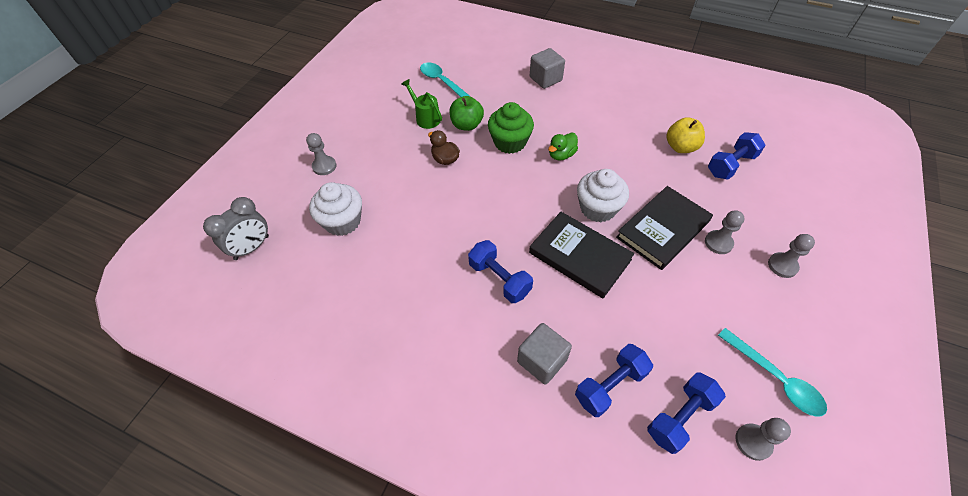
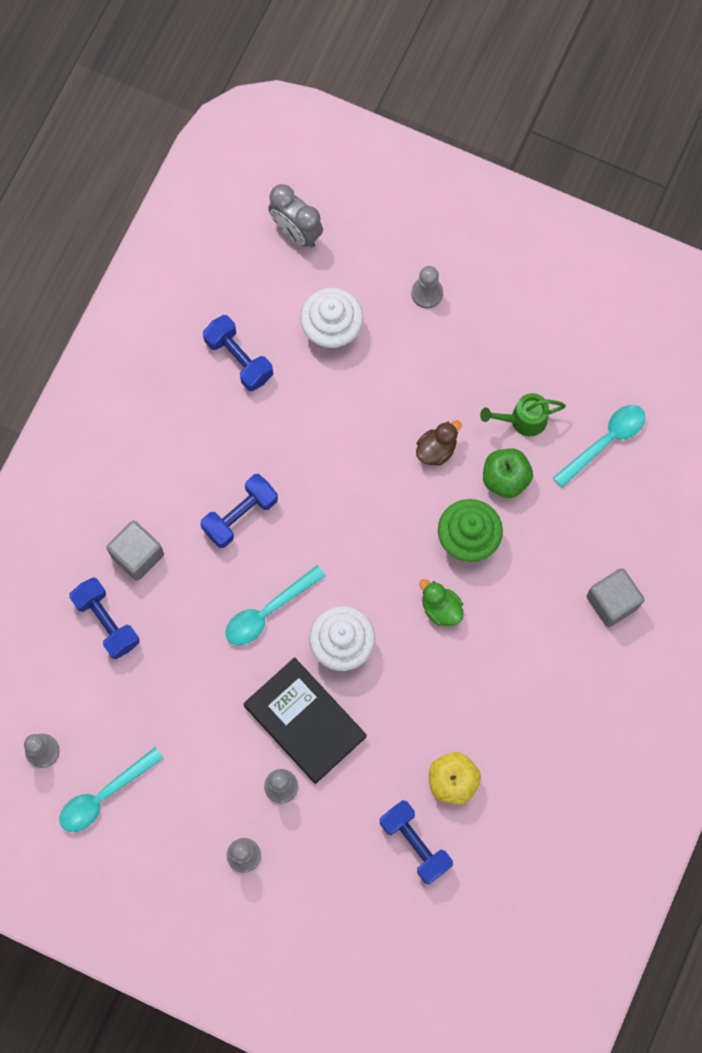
camera: 90 degrees right, 20 degrees up
(425, 117) = (522, 420): green watering can -> green watering can turned 150 degrees counterclockwise
(579, 256) = (268, 611): black book -> turquoise spoon
(680, 417) = (70, 685): blue dumbbell -> blue dumbbell (239, 359)

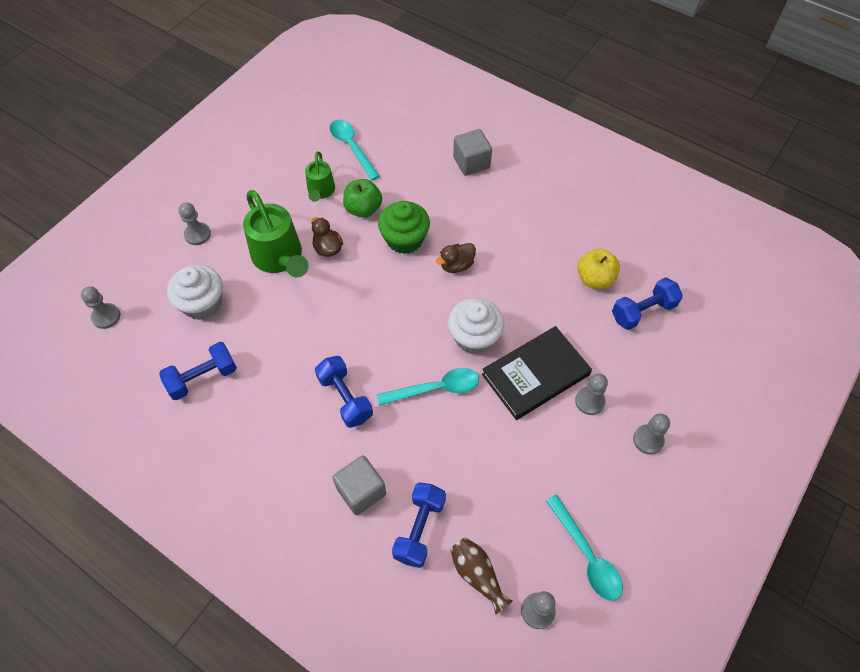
camera: 80 degrees left, 15 degrees down
(69, 687) = (477, 575): none -> brown vase
(107, 622) = (419, 529): blue dumbbell -> blue dumbbell turned 45 degrees counterclockwise
(268, 611) = (436, 388): turquoise spoon -> turquoise spoon turned 75 degrees counterclockwise
(296, 232) = (106, 316): grey clock -> grey pawn
(410, 398) = (280, 258): none -> green watering can
(440, 608) = (456, 265): green duck -> brown duck

